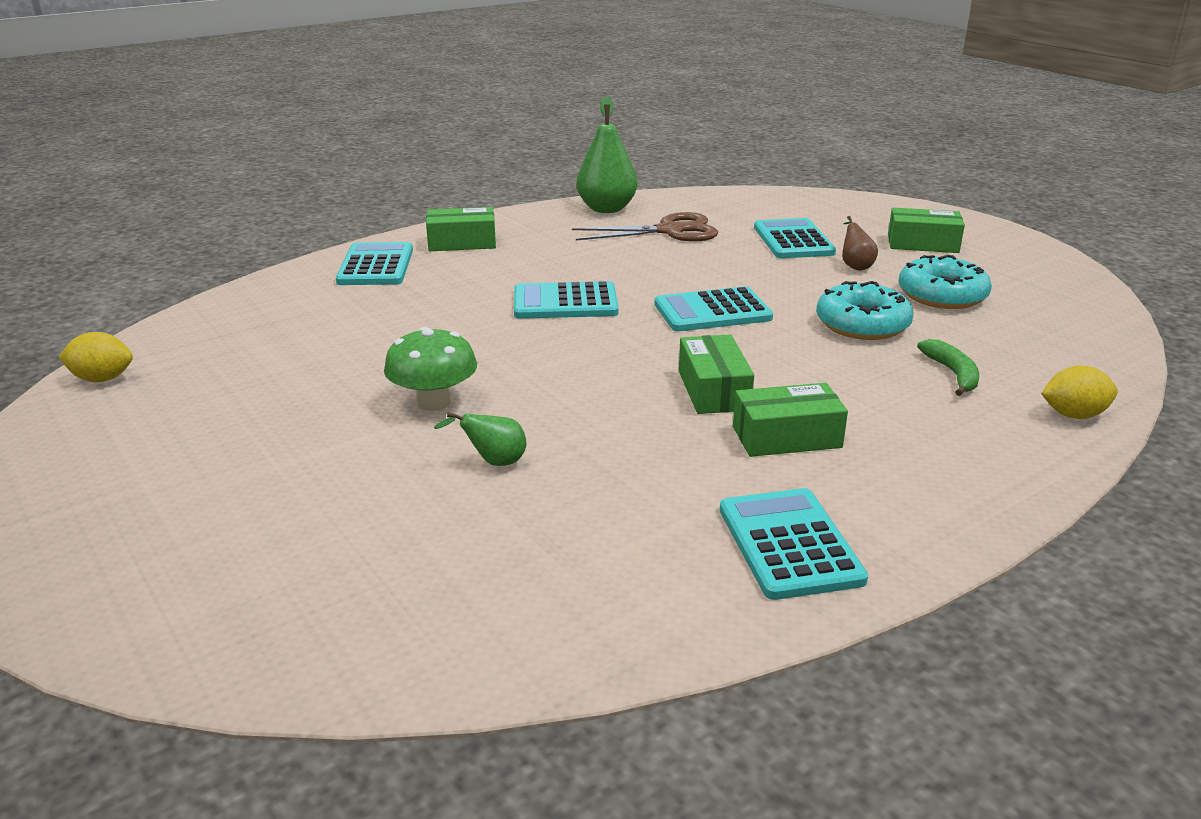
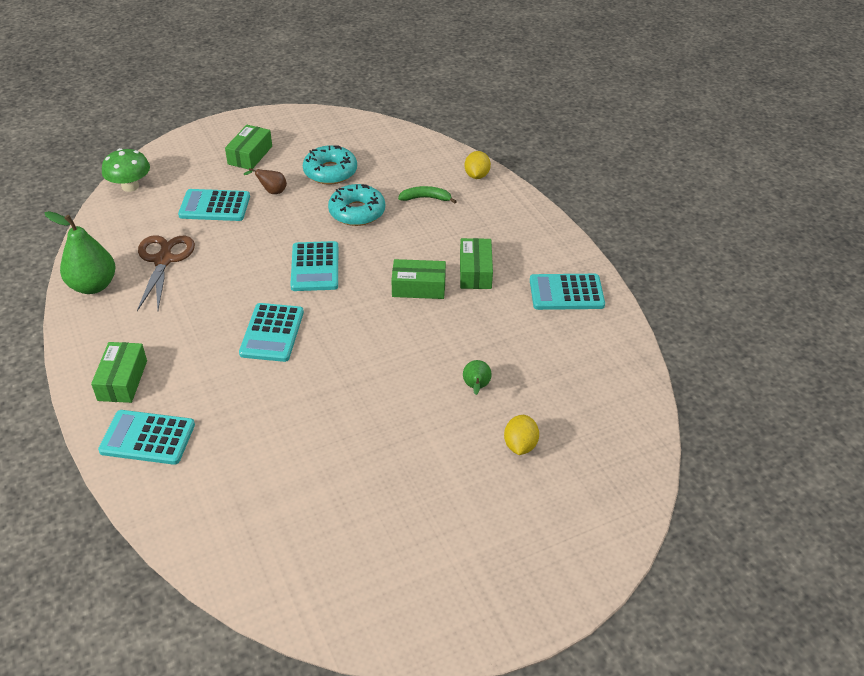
camera: 80 degrees left, 15 degrees up
(102, 379) = (306, 608): yellow lemon -> yellow lemon (520, 445)
(434, 402) = (399, 410): green mushroom -> green mushroom (130, 186)

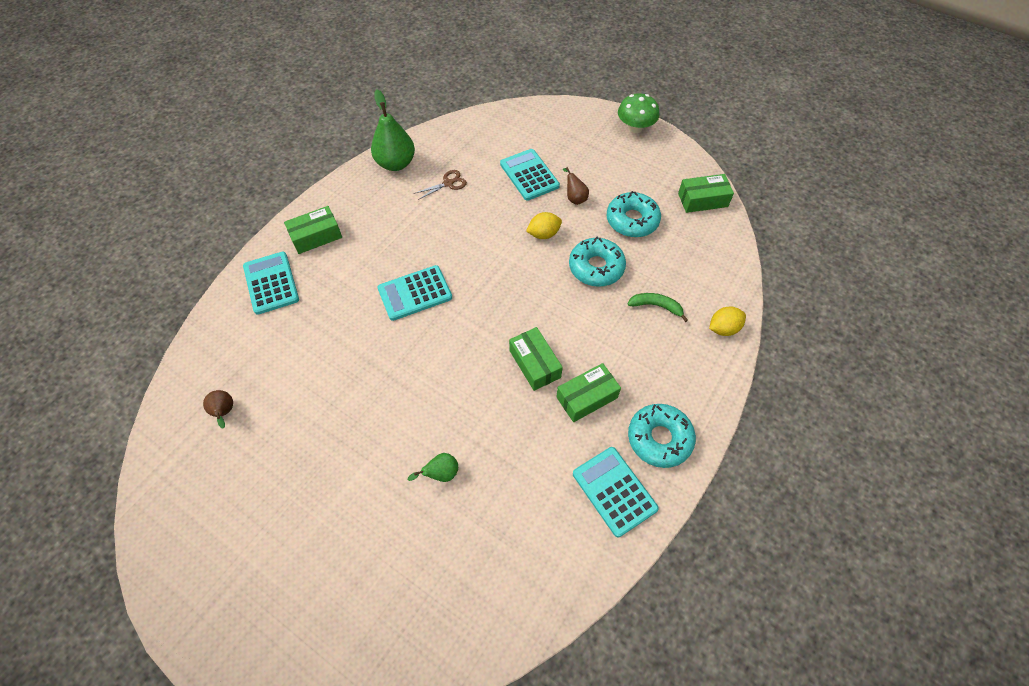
camera: 60 degrees right, 15 degrees up
(130, 186) = (512, 116): green mushroom -> green mushroom (635, 128)
(163, 260) = (448, 183): brown scissors -> brown scissors, size x0.56
(250, 155) = (607, 159): green box -> green box (702, 200)
(280, 528) = (225, 412): none -> brown pear
(315, 267) = (507, 277): turquoise calculator -> none
(426, 198) = (656, 306): green banana -> green banana turned 45 degrees counterclockwise
(520, 445) = (391, 546): yellow lemon -> yellow lemon (543, 234)
(541, 250) = (659, 438): none -> turquoise donut

